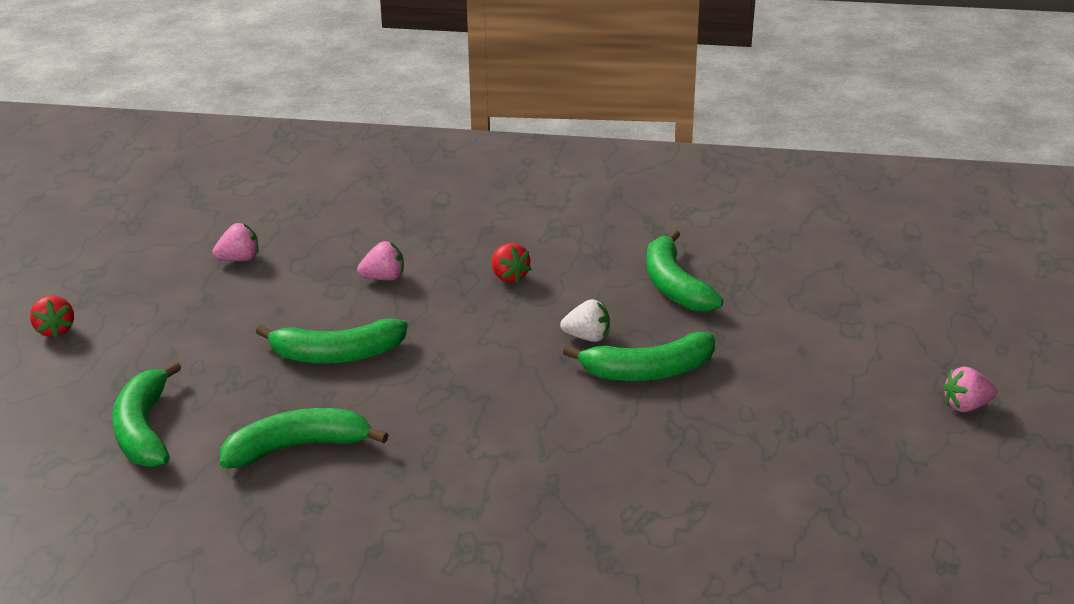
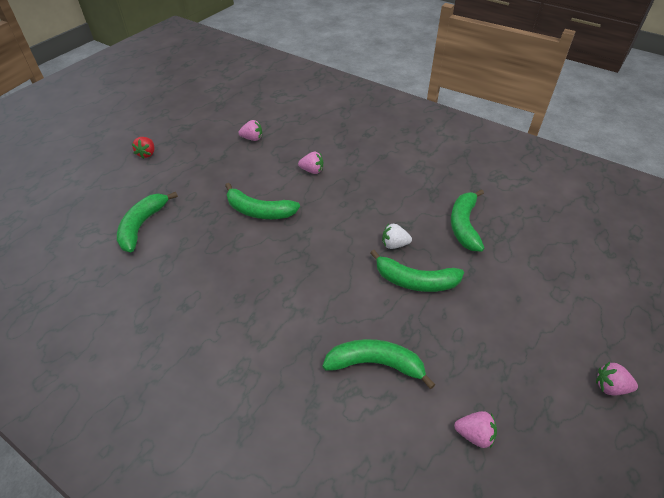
camera: 25 degrees right, 15 degrees up
(297, 447) = (201, 264): green banana -> green banana (375, 364)
(509, 277) = (375, 190): red strawberry -> none
(587, 337) = (394, 244): white strawberry -> white strawberry turned 150 degrees clockwise
(832, 506) = (474, 434): none -> pink strawberry

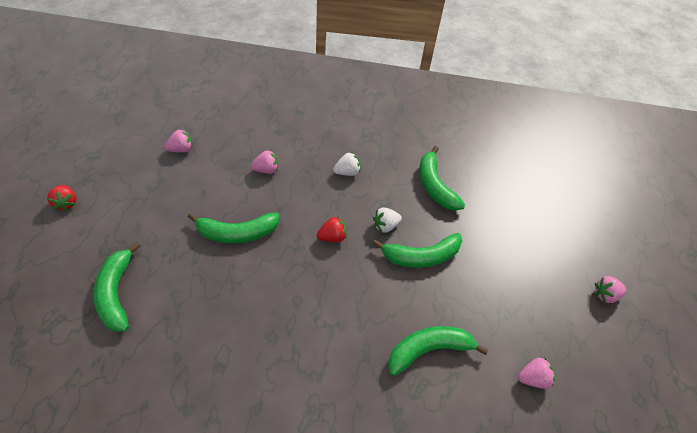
camera: 30 degrees left, 5 degrees up
(339, 239) = (332, 237): none -> red strawberry
(383, 191) = (347, 172): none -> white strawberry

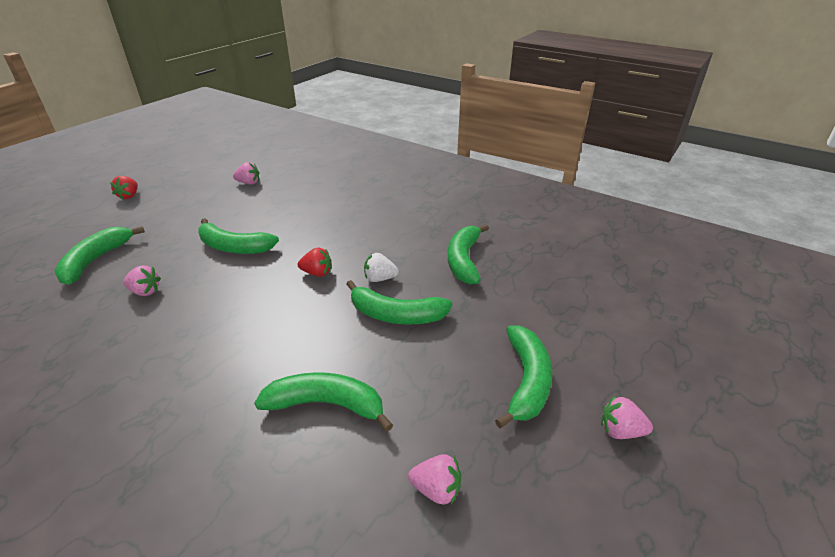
camera: 30 degrees right, 15 degrees down
(266, 170) = (305, 210): pink strawberry -> pink strawberry (145, 291)
(347, 172) = (379, 229): white strawberry -> none
(537, 280) = (526, 381): none -> green banana

